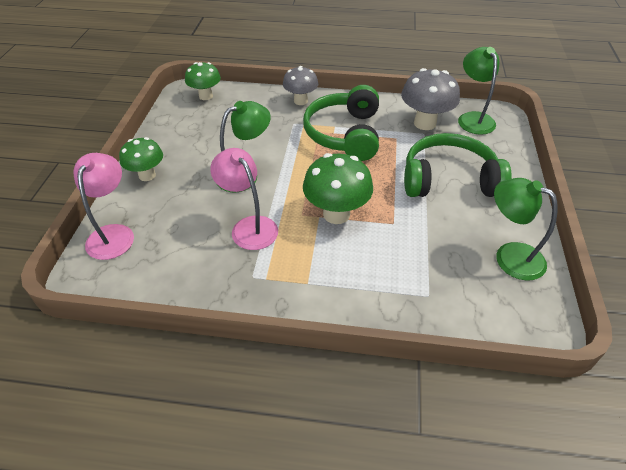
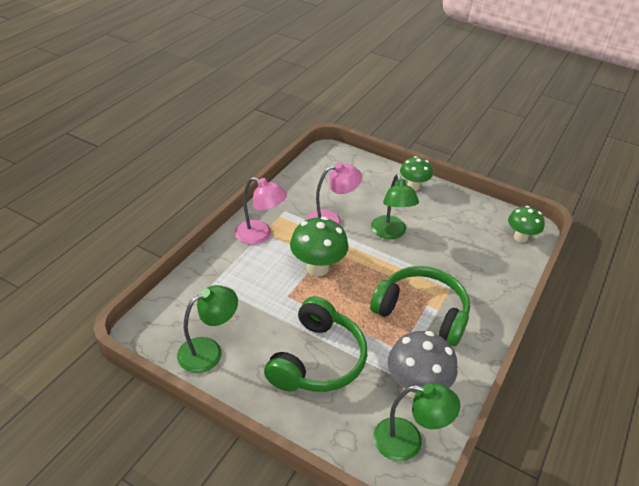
camera: 110 degrees right, 5 degrees down
(113, 234) = (359, 165): pink lamp -> pink lamp (260, 235)
(300, 101) = (493, 300): grey mushroom -> none

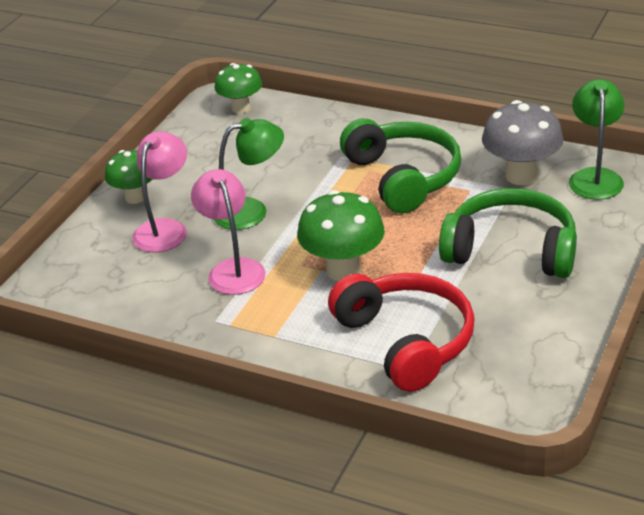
camera: 90 degrees left, 5 degrees down
(208, 351) = (535, 345): green lamp -> none
(237, 287) = (405, 341): none -> red headphones
(260, 235) = (282, 338): pink lamp -> pink lamp (165, 229)
(422, 312) = (403, 177): green headphones -> green headphones turned 135 degrees clockwise

